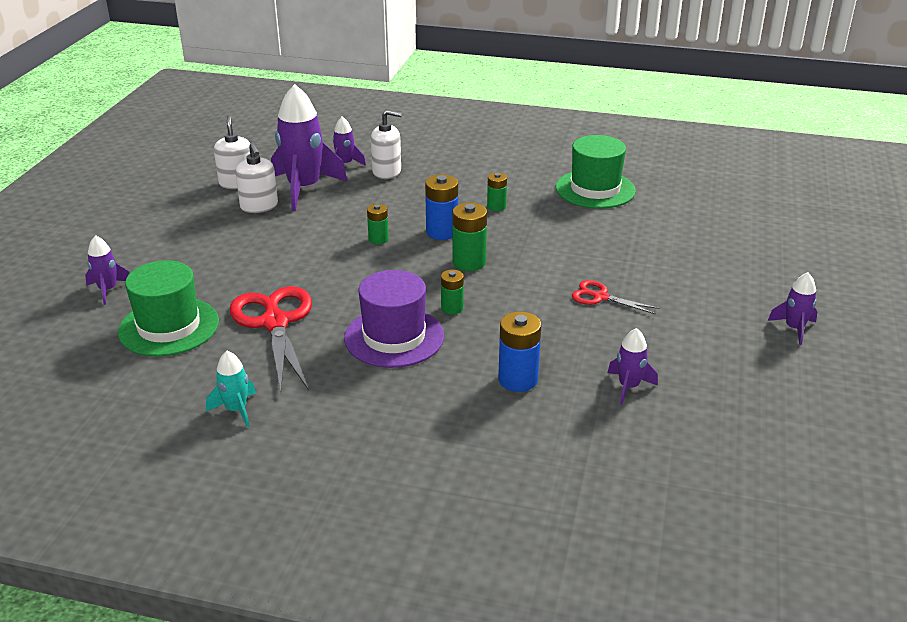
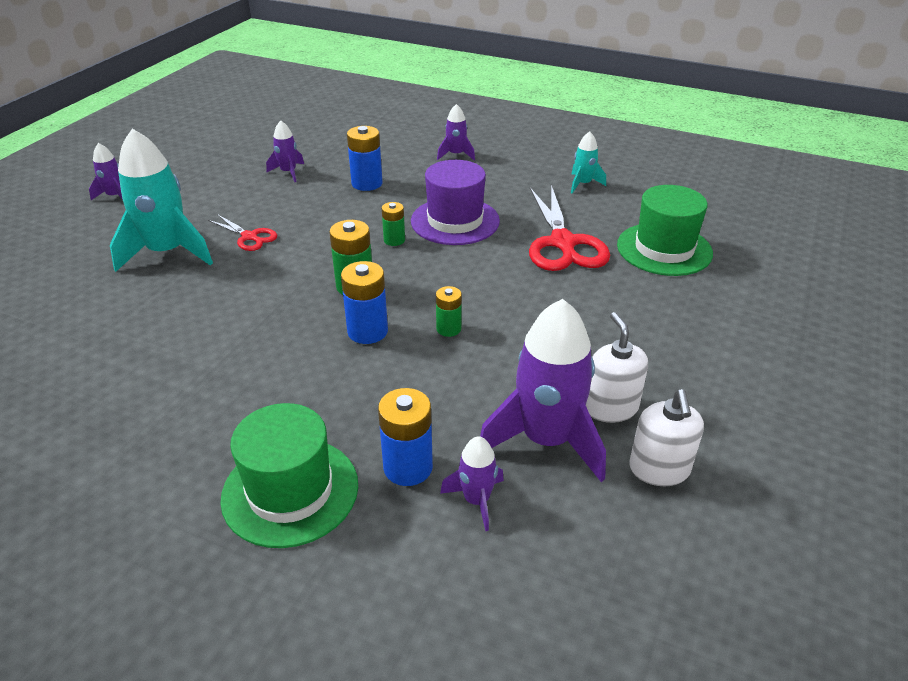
camera: 170 degrees left, 5 degrees up
(108, 290) = (750, 294): purple rocket -> purple rocket (456, 155)
(387, 172) = (408, 467): white soap dispenser -> blue battery
(496, 206) = (276, 366): green battery -> none
(595, 189) = (118, 384): green hat -> green hat (290, 491)
(663, 274) = (167, 252): none -> turquoise rocket

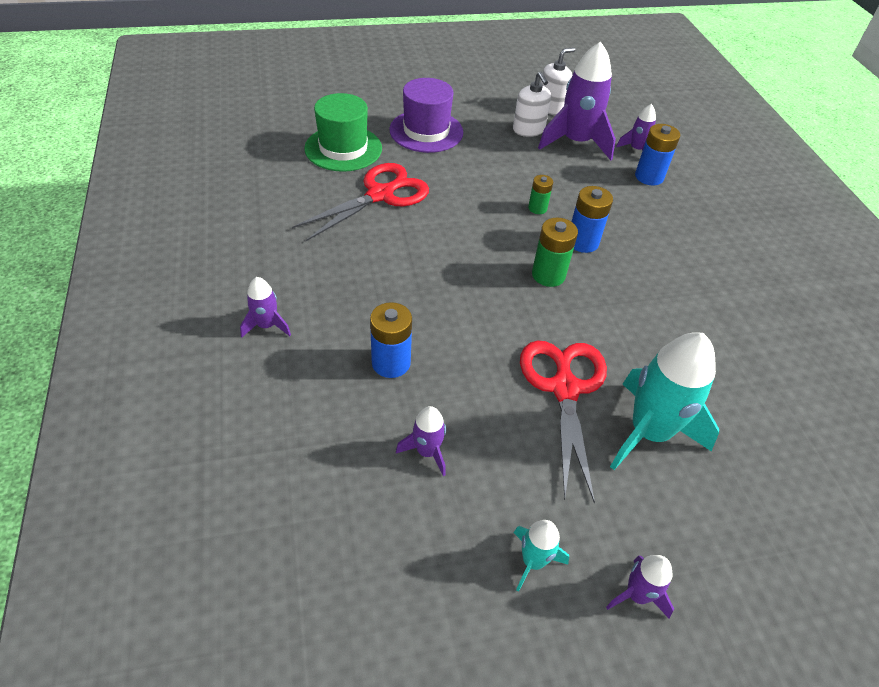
camera: 130 degrees left, 10 degrees up
(249, 237) = (564, 388): red scissors -> red scissors, size x1.92
(290, 491) = (712, 206): green hat -> none
(394, 240) = (468, 286): green battery -> none
(455, 221) = (403, 265): purple hat -> purple hat (426, 131)
(583, 184) = (267, 215): turquoise rocket -> turquoise rocket (533, 561)
(610, 407) = (528, 130): white soap dispenser -> white soap dispenser turned 60 degrees counterclockwise

